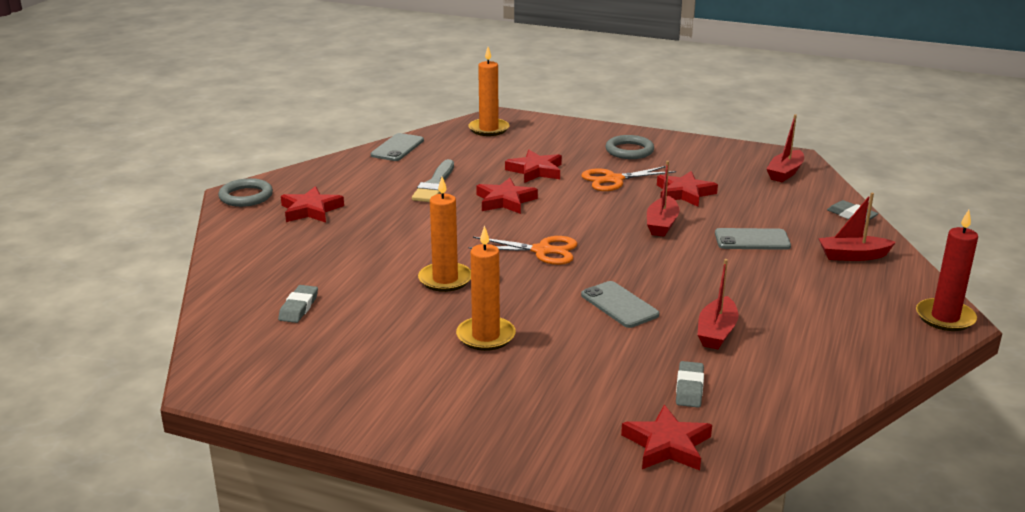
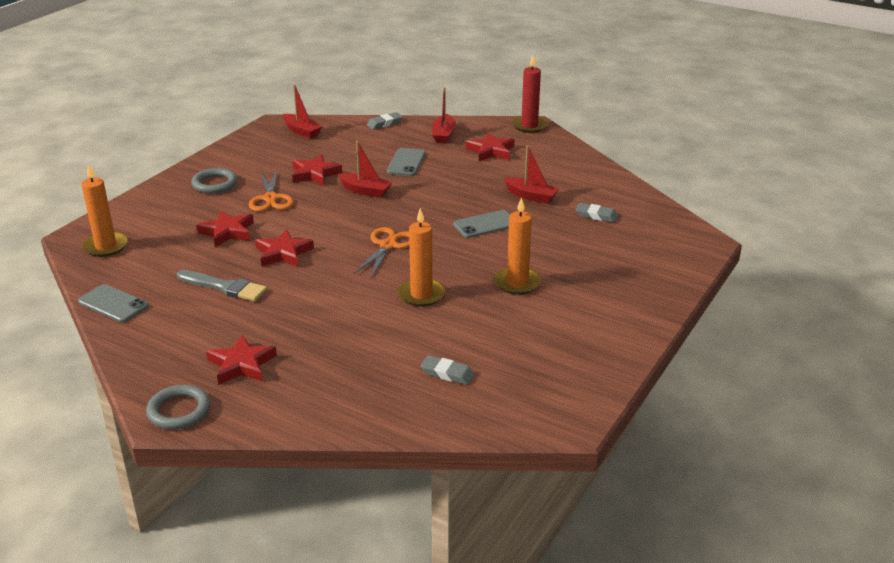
camera: 80 degrees left, 5 degrees up
(667, 445) = (657, 232): red star -> red star (491, 151)

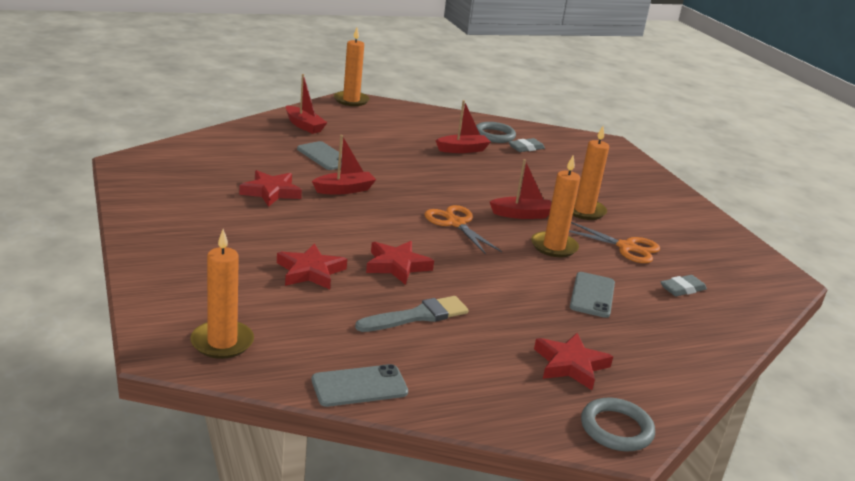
camera: 55 degrees left, 5 degrees down
(214, 184) = (196, 236): grey ring -> grey ring (494, 135)
(270, 198) = (281, 227): orange scissors -> orange scissors (626, 247)
(301, 131) = (172, 161): red boat -> red boat (521, 214)
(384, 123) = (235, 131): grey eraser -> none
(485, 225) = (480, 180): grey phone -> grey phone (592, 295)
(491, 151) = (366, 127): red star -> none
(529, 126) = (351, 100): red candle -> orange candle

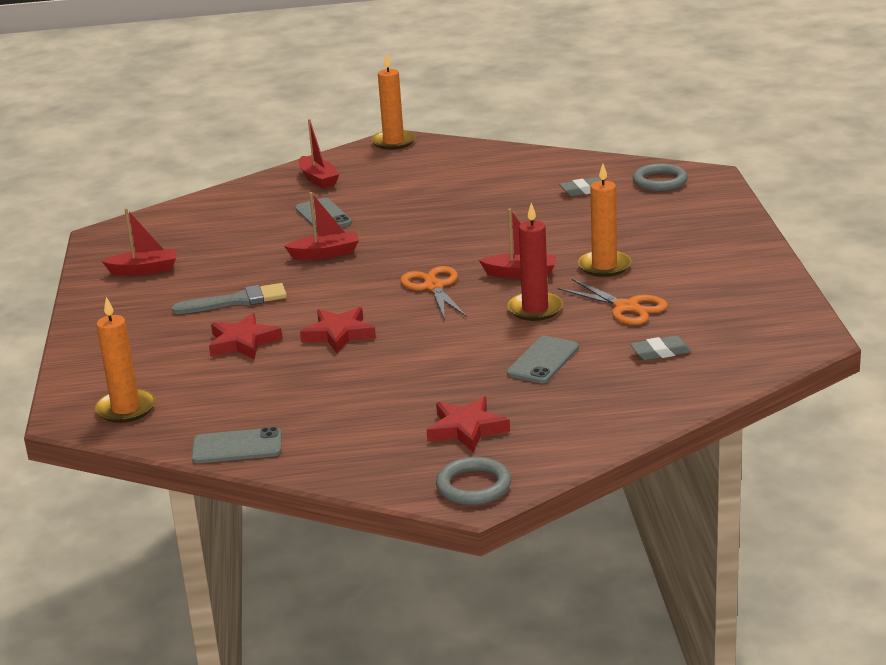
camera: 20 degrees right, 0 degrees up
(271, 192) = (242, 260): red star -> none
(417, 316) = (331, 384): grey brush -> grey brush (237, 301)
(462, 150) = (498, 197): red boat -> red boat (144, 270)
(494, 135) = (552, 176): grey ring -> grey ring (660, 181)
(554, 247) = (535, 309): orange candle -> red candle

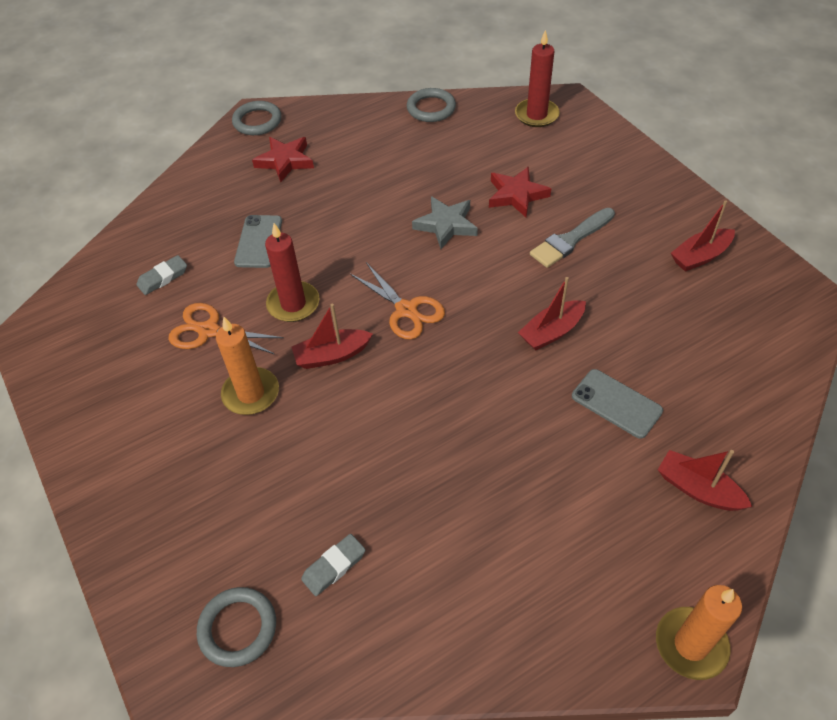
camera: 155 degrees right, 25 degrees up
(126, 409) = (536, 115): orange candle -> red candle
(237, 446) = (431, 108): grey phone -> grey ring
(339, 334) = (446, 225): red star -> grey star

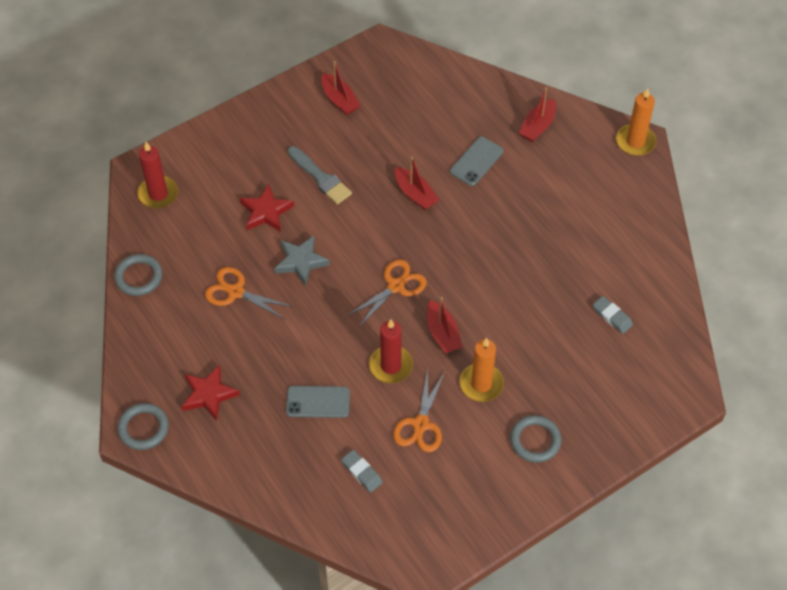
camera: 95 degrees left, 5 degrees up
(238, 628) = (658, 365): grey ring -> grey ring (535, 440)
(408, 175) = (236, 292): none -> orange scissors

